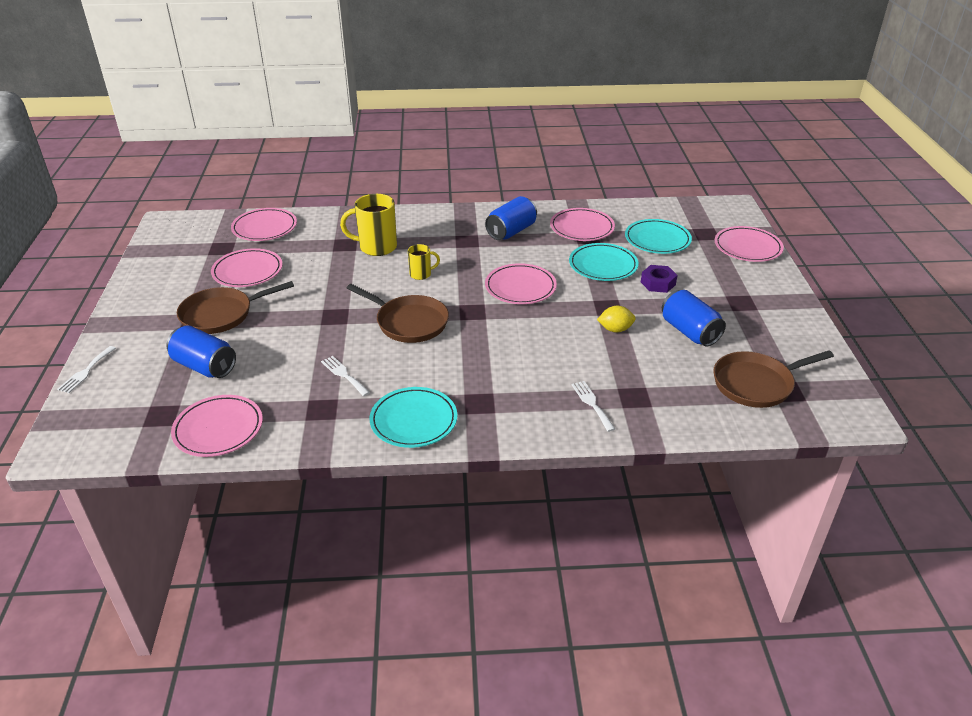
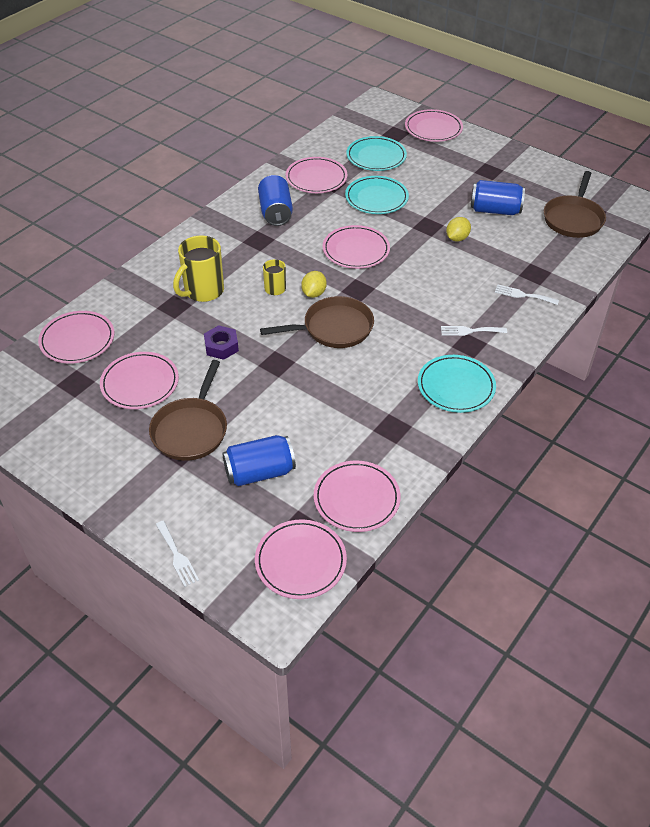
camera: 50 degrees left, 10 degrees up
(123, 433) = (300, 561): none -> pink plate
(344, 374) = (362, 395): white fork -> white fork (470, 331)
(438, 293) = (314, 293): none -> yellow lemon
(658, 283) = (427, 189): purple nut -> purple nut (221, 346)

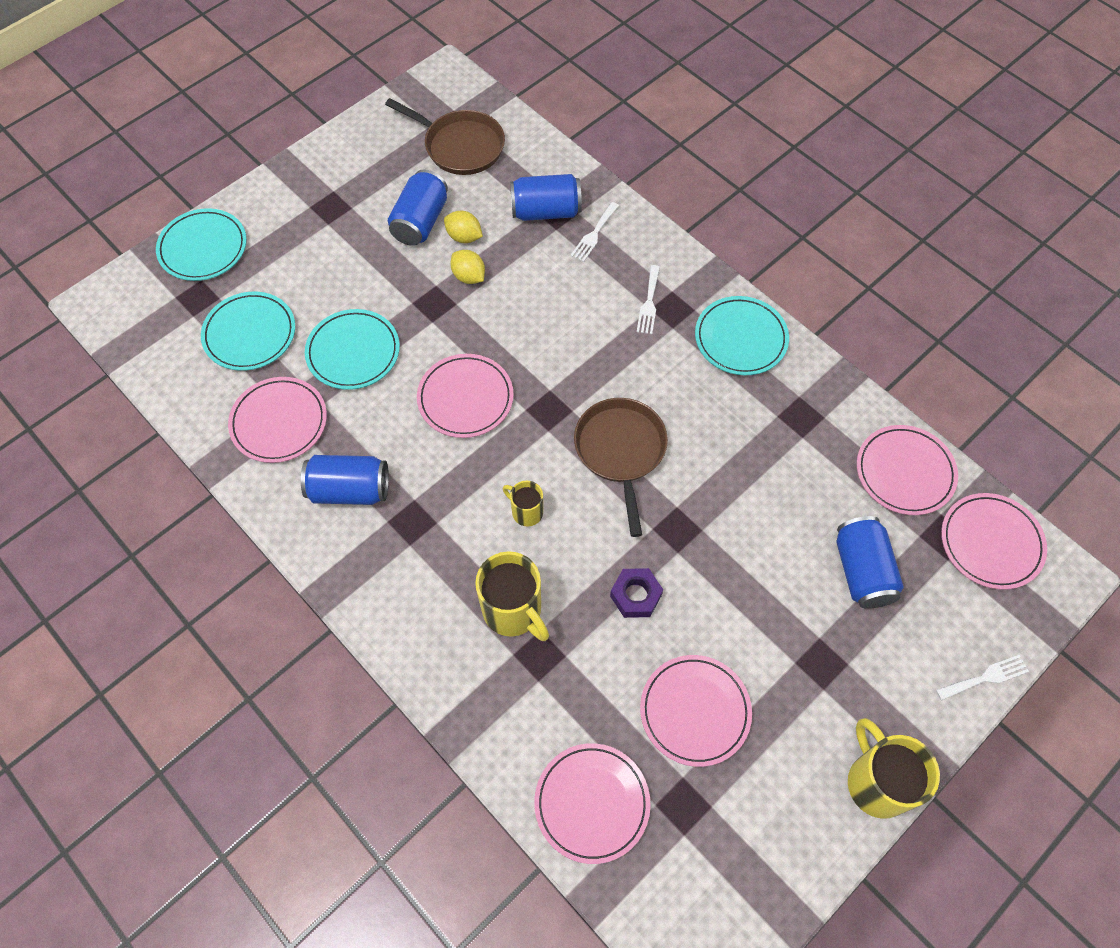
camera: 80 degrees left, 15 degrees up
(91, 486) = (877, 782): none -> yellow mug
(191, 429) = (787, 647): brown pan -> none
(314, 293) = (547, 465): yellow lemon -> yellow lemon (464, 237)
(433, 129) = (203, 248): pink plate -> turquoise plate
(533, 268) = (546, 211): none -> blue can

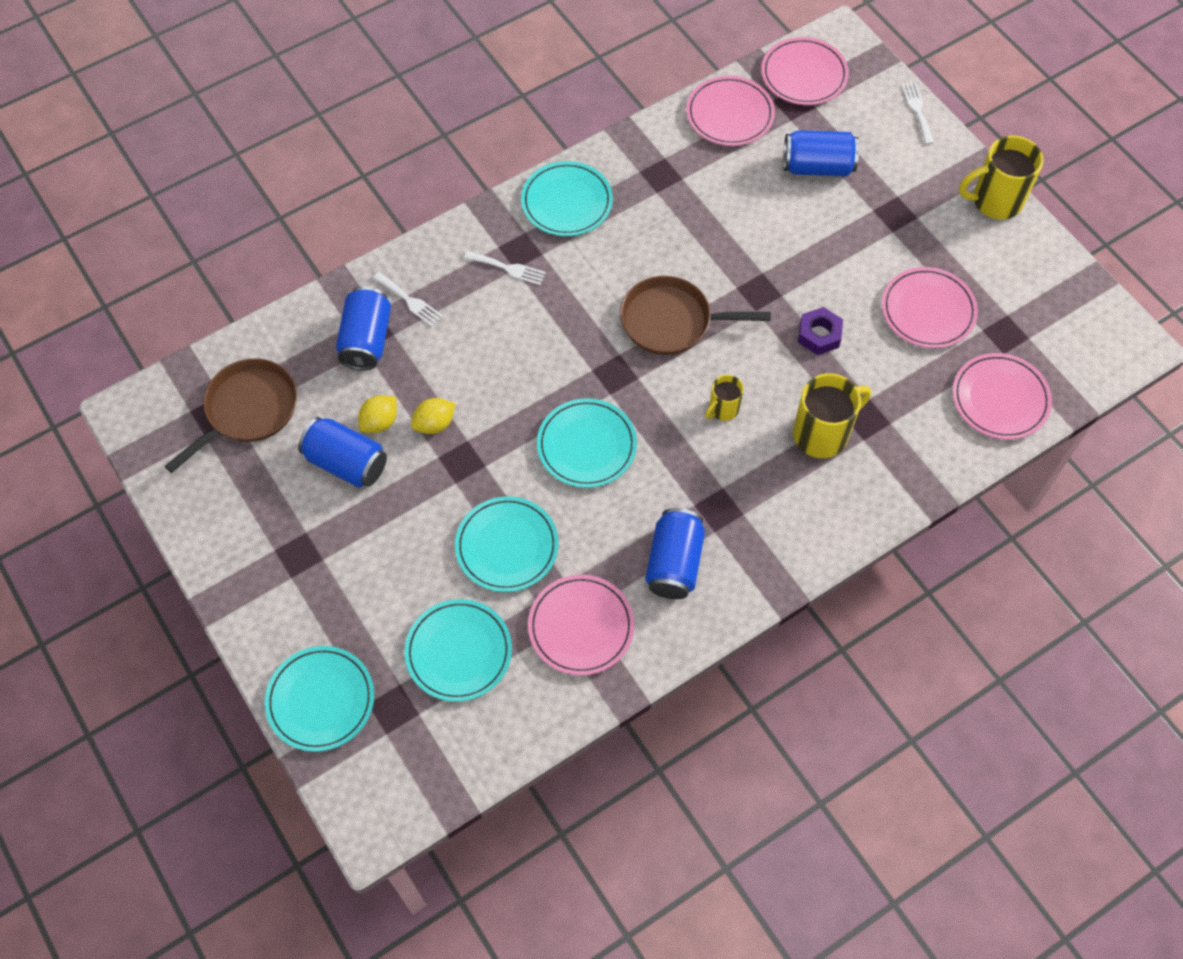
camera: 80 degrees left, 0 degrees up
(465, 398) = (586, 445): pink plate -> turquoise plate

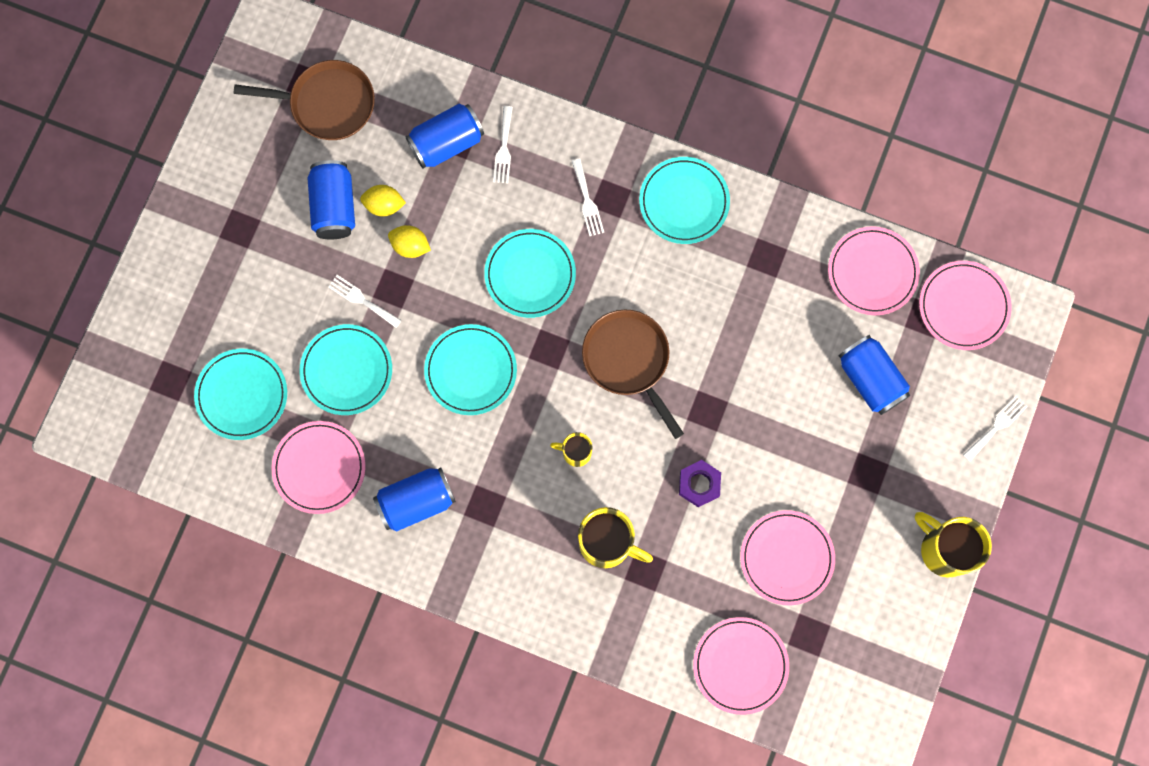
camera: 55 degrees right, 15 degrees up
(320, 700) = (143, 326): turquoise plate -> turquoise plate (530, 274)
(451, 493) = (362, 300): none -> white fork

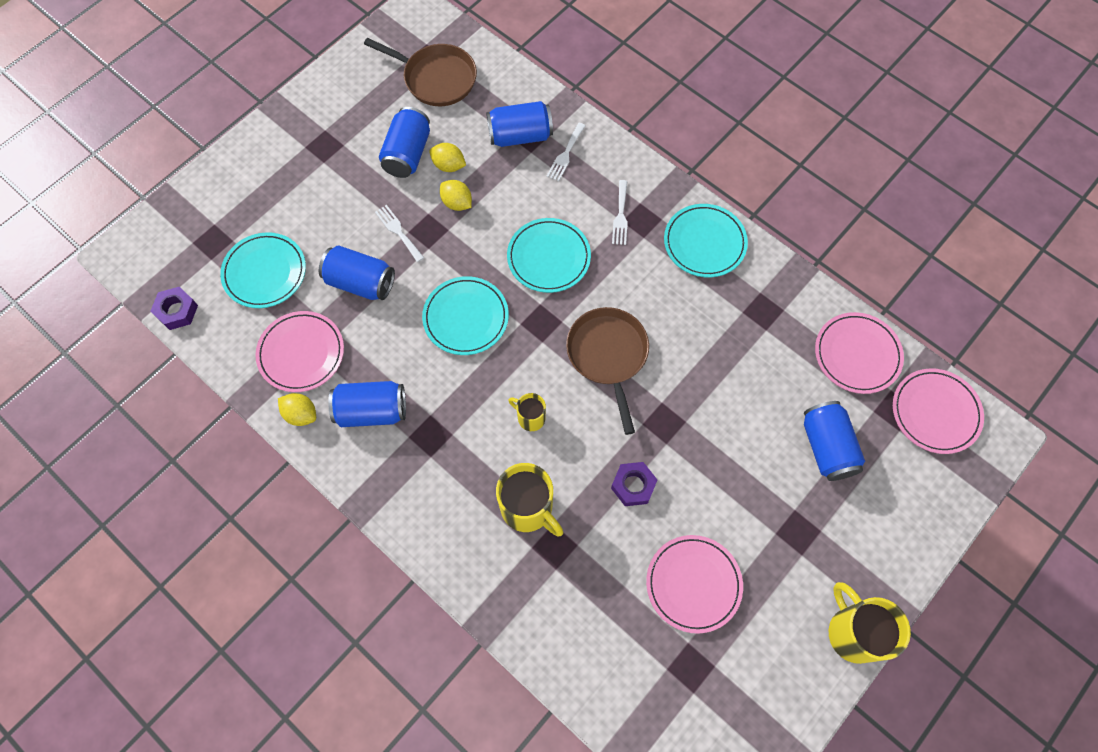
camera: 20 degrees right, 10 degrees down
(170, 469) = (177, 311): none -> purple nut
(346, 370) = (360, 282): turquoise plate -> blue can
(347, 530) = (301, 414): none -> yellow lemon
(740, 665) = (612, 673): pink plate -> none
(996, 426) = (938, 532): white fork -> none

